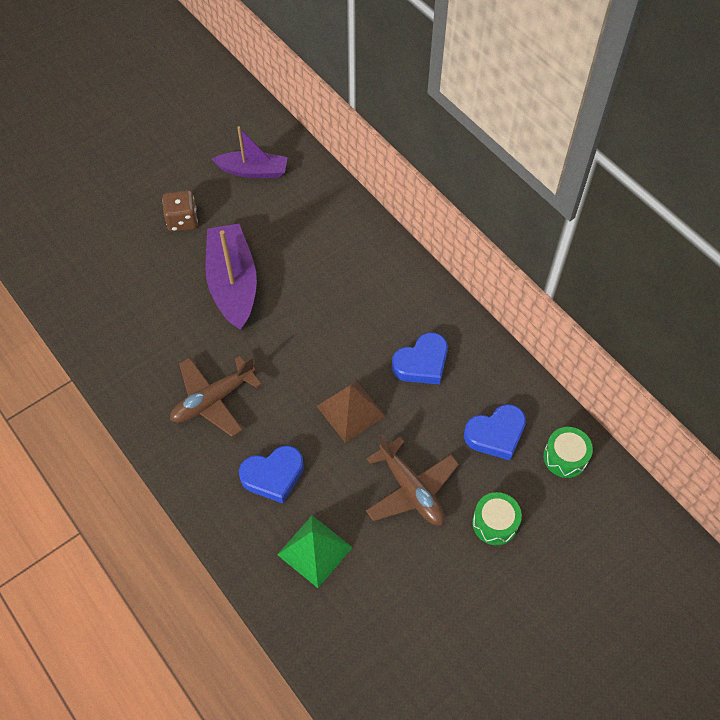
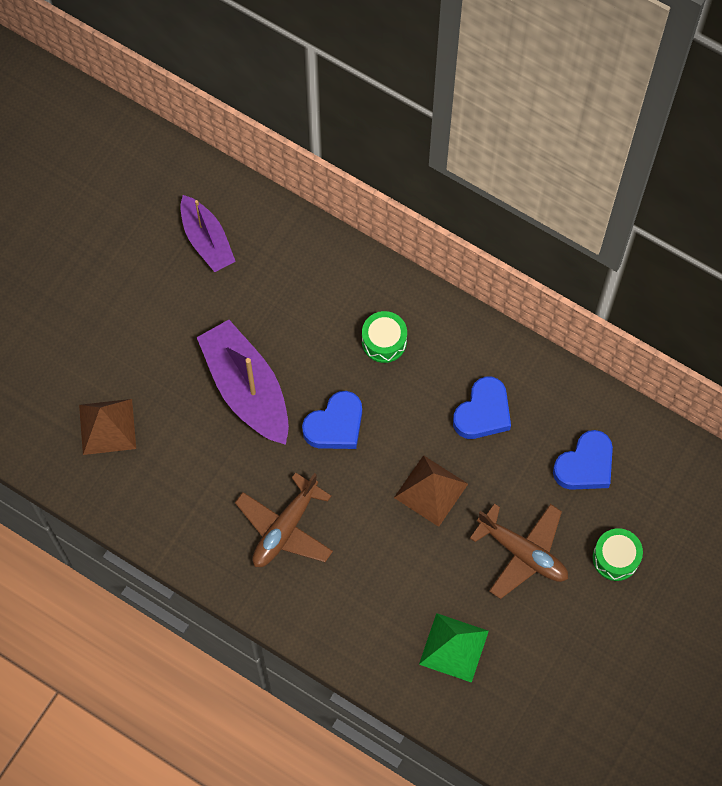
camera: 20 degrees left, 10 degrees up
(109, 277) = (107, 426): none -> brown pyramid
(182, 220) = (155, 330): brown dice -> none
(253, 171) = (207, 240): purple boat -> purple boat turned 75 degrees clockwise
(273, 476) = (381, 587): blue heart -> blue heart (335, 425)
(565, 457) = (661, 466): green drum -> green drum (384, 341)

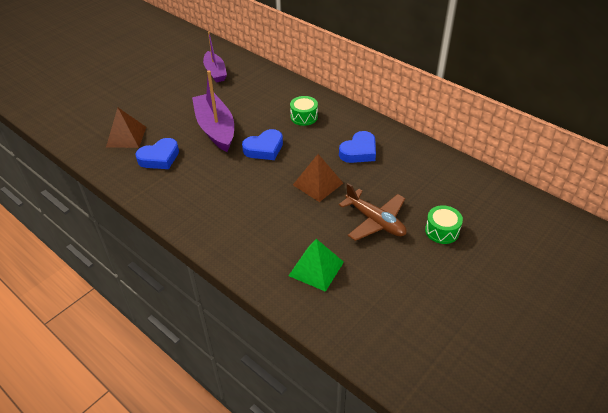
camera: 10 degrees right, 25 degrees down
(285, 528) = (216, 192): brown plane -> none
(585, 465) = (423, 182): blue heart -> blue heart (159, 158)

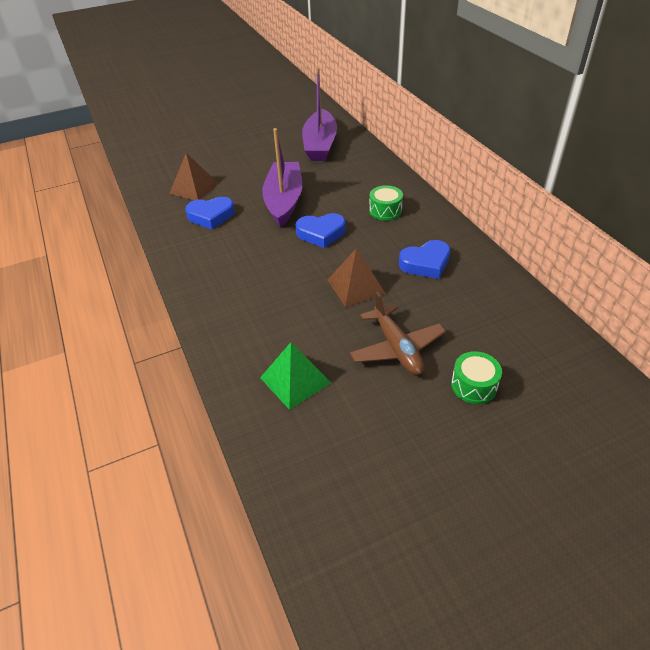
camera: 25 degrees right, 0 degrees up
(215, 72) = (320, 145): purple boat -> purple boat, size x1.55

